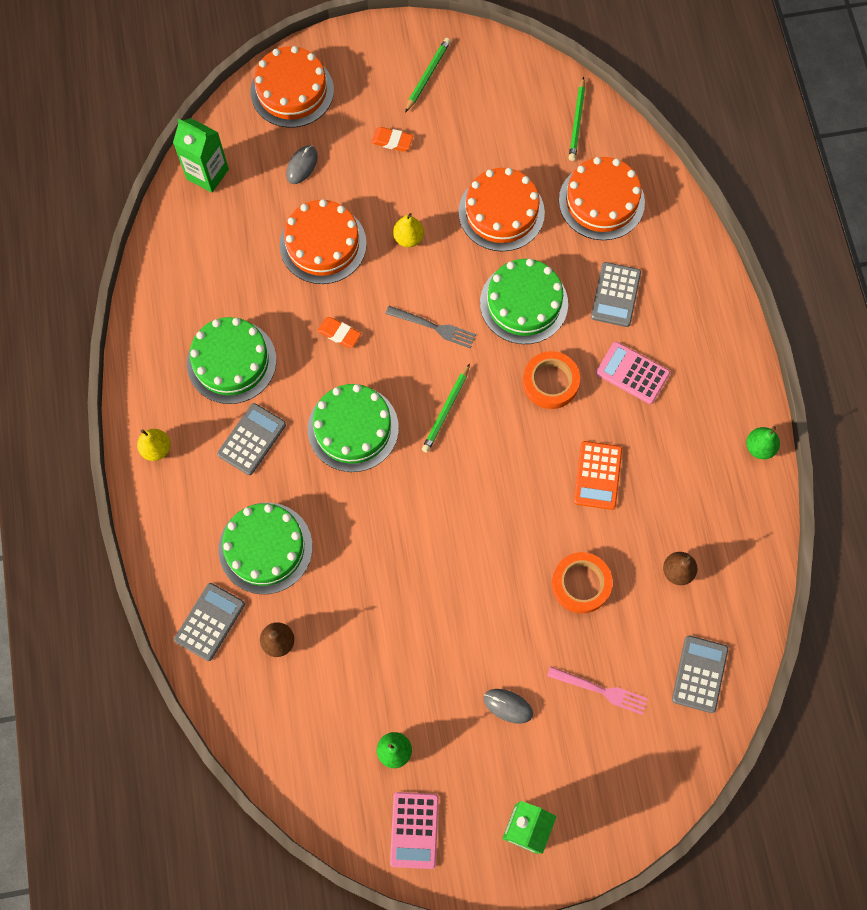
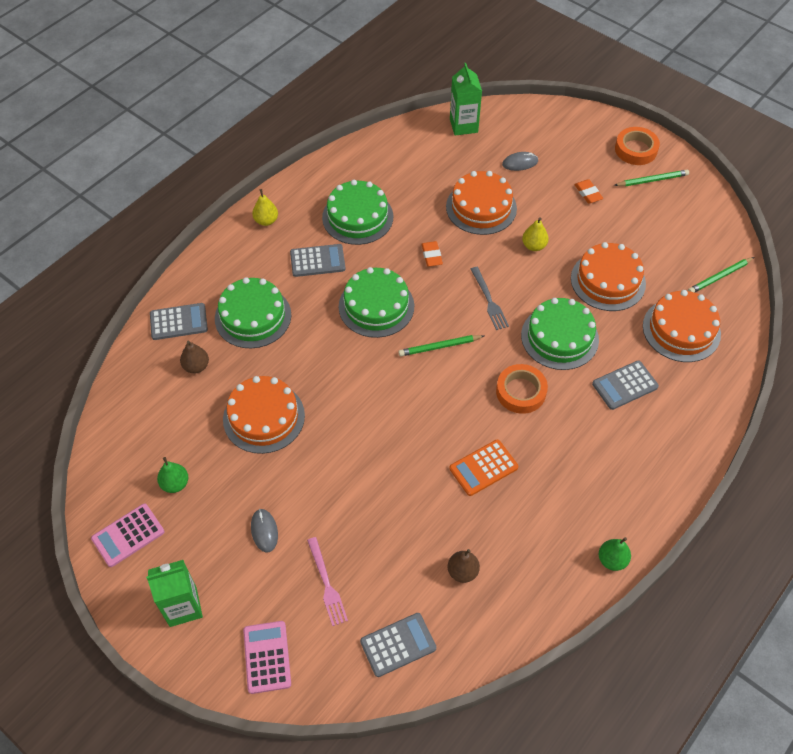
camera: 50 degrees right, 15 degrees down
(292, 91) = (561, 126): orange cake -> orange cake (264, 417)
(581, 584) = (394, 514): orange tape -> orange tape (636, 149)
(632, 373) = (580, 436): pink calculator -> pink calculator (267, 657)

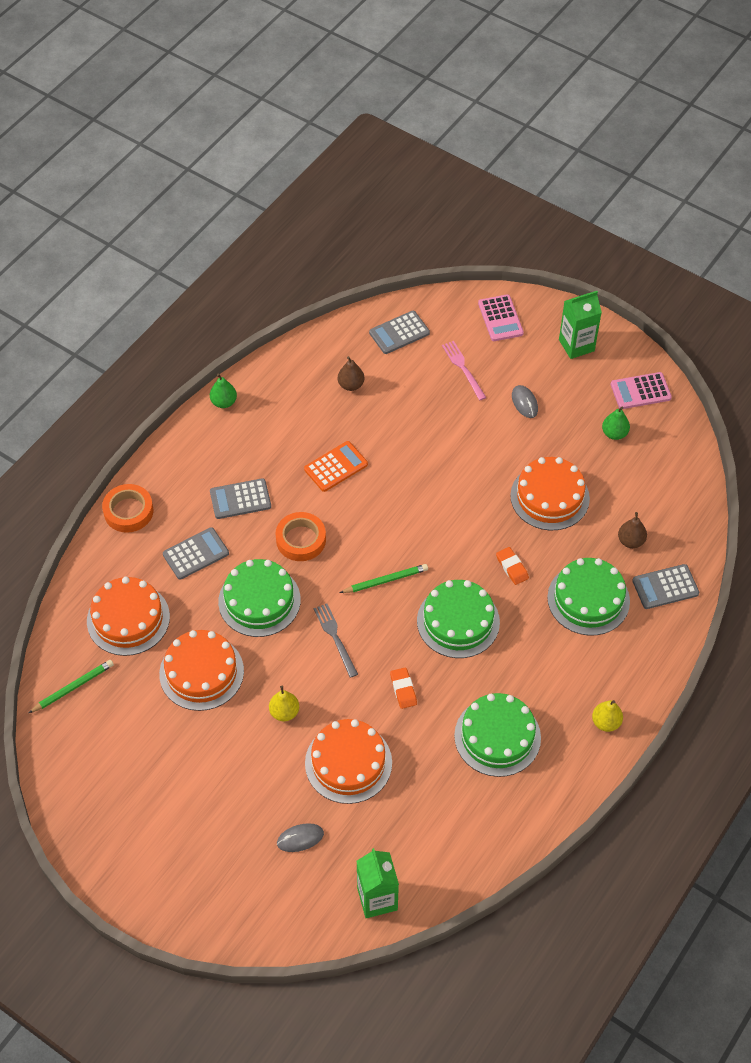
camera: 175 degrees right, 0 degrees up
(128, 535) = (640, 391): pink calculator -> pink calculator turned 150 degrees counterclockwise
(317, 261) = (533, 672): grey calculator -> grey calculator (240, 499)
(588, 193) = (215, 795): orange eraser -> orange eraser (512, 567)
(636, 149) = (145, 874): orange tape -> orange tape (128, 511)
(652, 180) = (130, 823): green pencil -> none

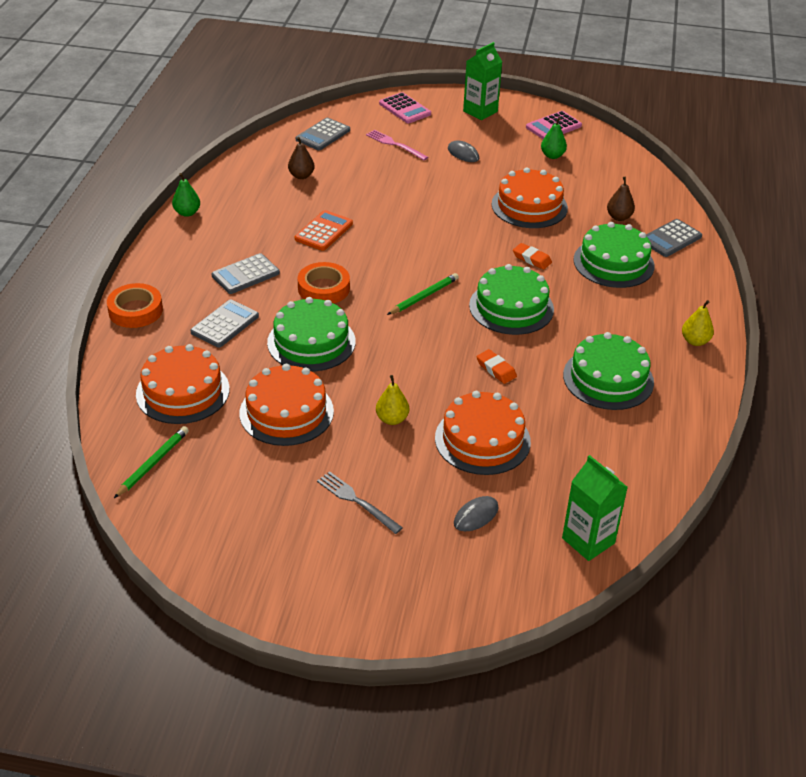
camera: 25 degrees left, 15 degrees down
(335, 638) = (404, 349): grey fork -> grey fork (357, 501)

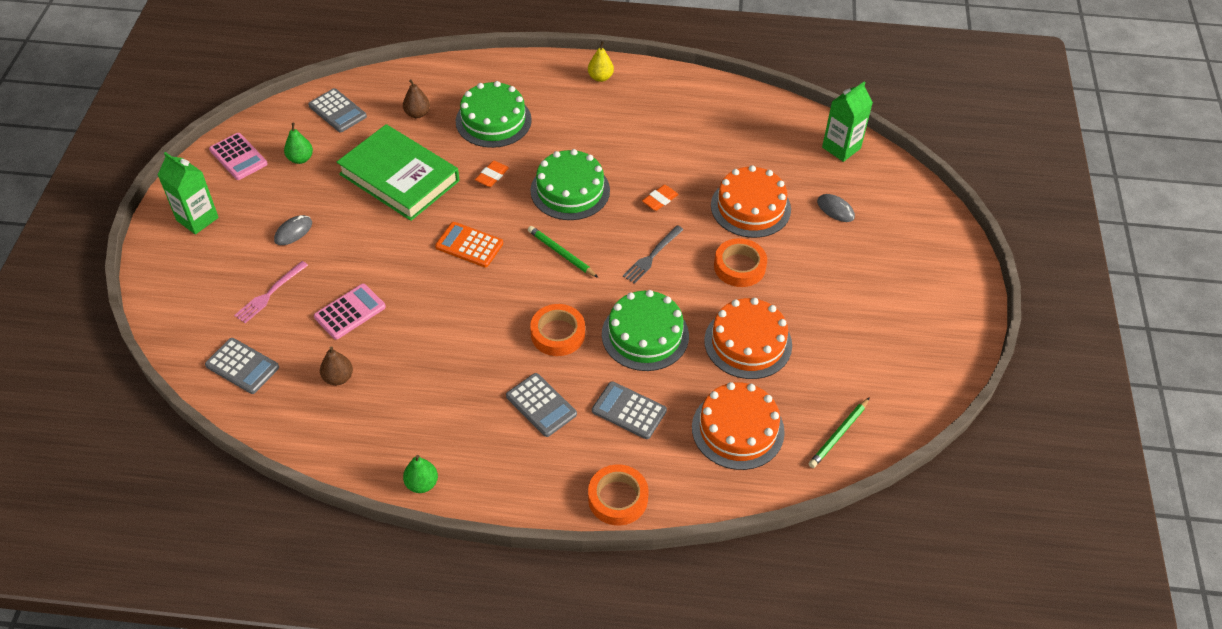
camera: 95 degrees left, 10 degrees up
(153, 463) = (838, 435): green pencil -> green pencil turned 75 degrees counterclockwise
(324, 231) = (454, 344): orange calculator -> orange calculator (469, 245)
(357, 501) = (842, 283): grey fork -> grey fork (652, 256)
(392, 419) = (739, 266): yellow pear -> orange tape
(405, 109) = (184, 289): pink calculator -> pink calculator (350, 312)
(529, 206) = (399, 177): orange cake -> green book
(608, 378) = (658, 130): green cake -> none
(671, 239) = (452, 81): grey calculator -> grey calculator (337, 111)

